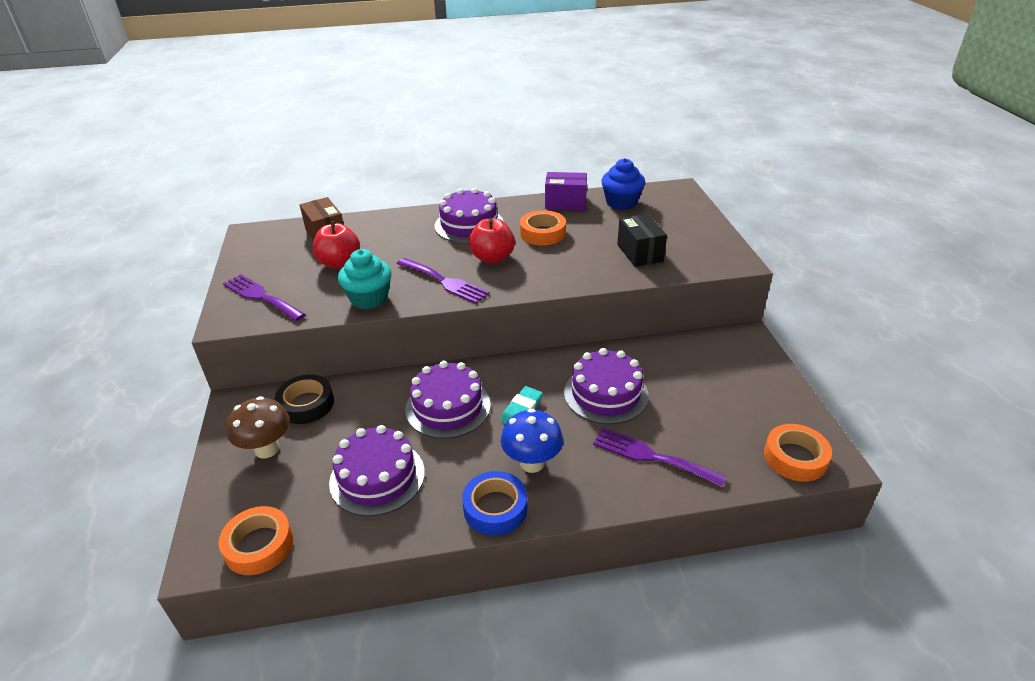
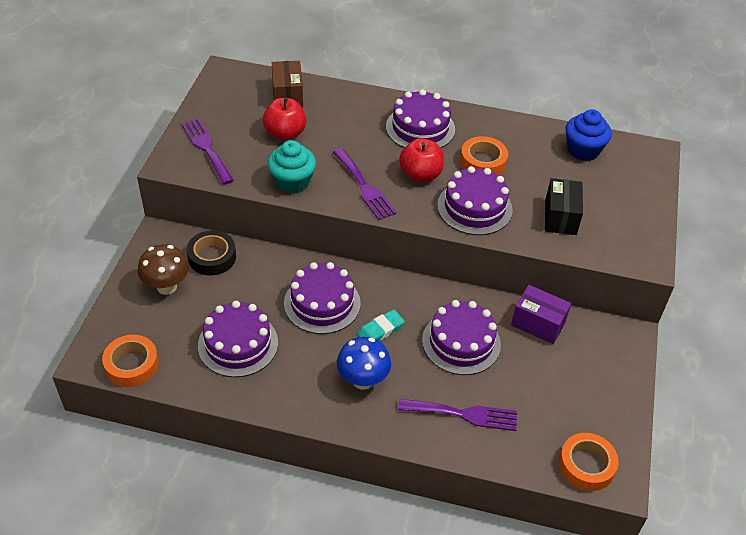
camera: 20 degrees right, 10 degrees up
(495, 508) = (314, 406): blue tape -> none
(559, 268) = (474, 207): none -> purple cake
(565, 203) = (527, 132): purple box -> purple box (538, 324)
(651, 456) = (463, 414): purple fork -> purple fork turned 135 degrees clockwise

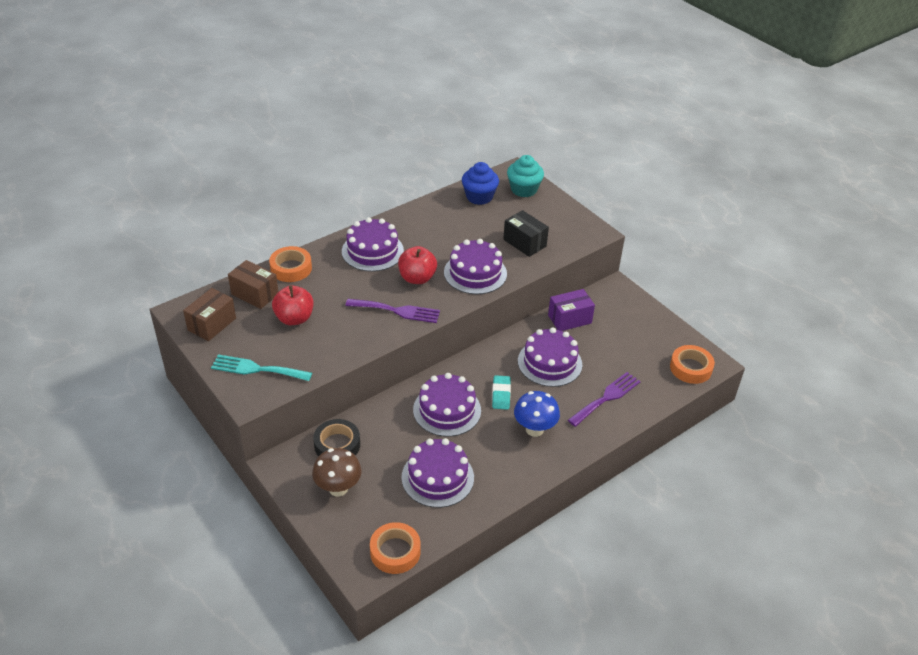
camera: 50 degrees left, 5 degrees down
(206, 148) = (257, 369): purple fork -> turquoise fork
(228, 95) = (212, 324): none -> brown box
(292, 182) = (350, 343): turquoise cupcake -> turquoise cupcake (524, 189)
(483, 162) = (439, 244): orange tape -> orange tape (291, 268)

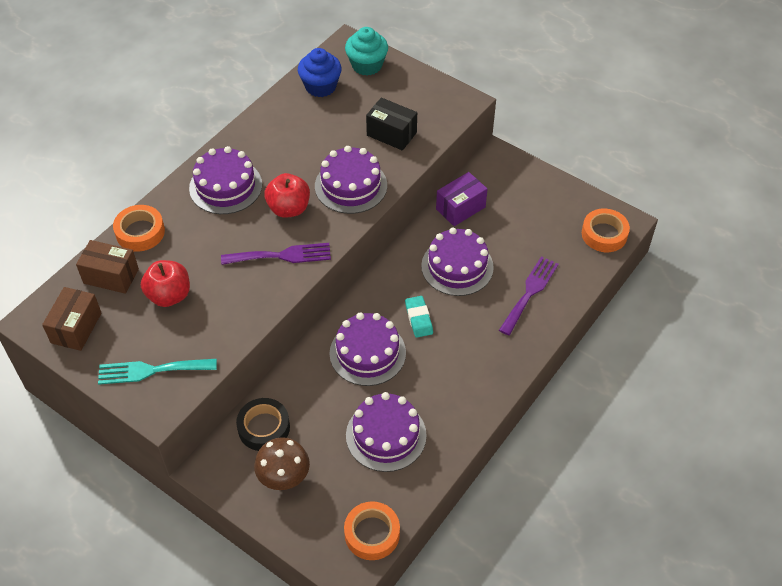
camera: 15 degrees left, 10 degrees up
(534, 429) = (468, 350): blue mushroom -> none

